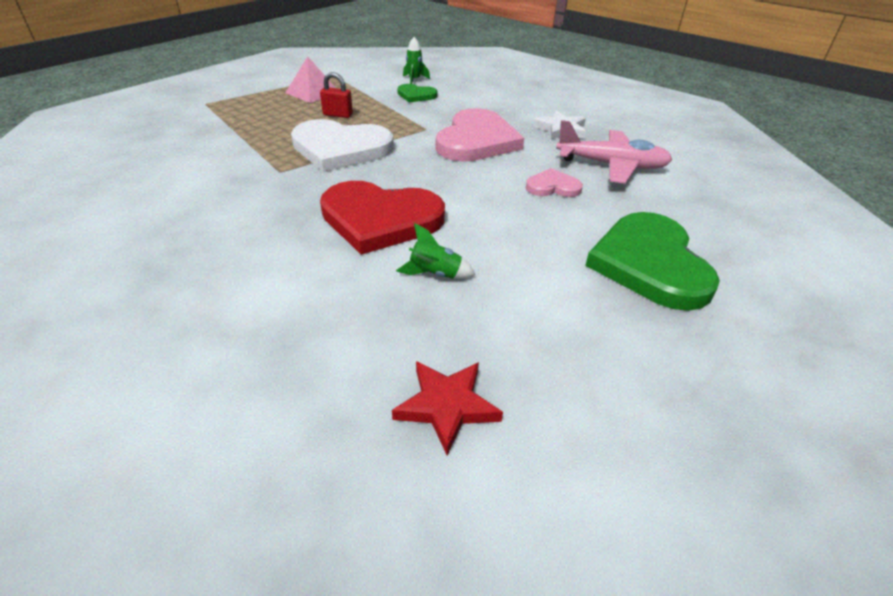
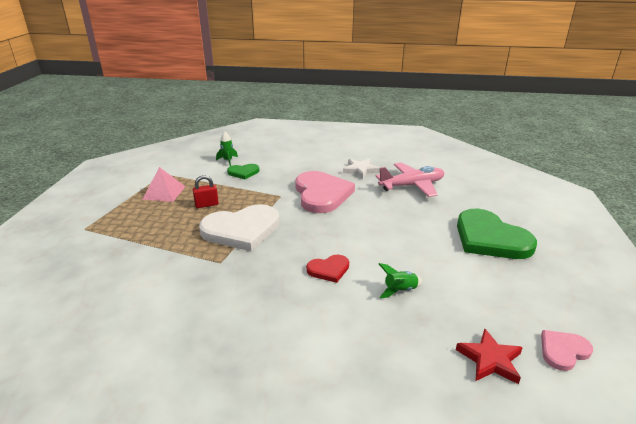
camera: 30 degrees left, 10 degrees down
(380, 219) = (329, 269): red heart -> red heart, size x0.49
(552, 187) = (397, 210): pink heart -> pink heart (563, 351)

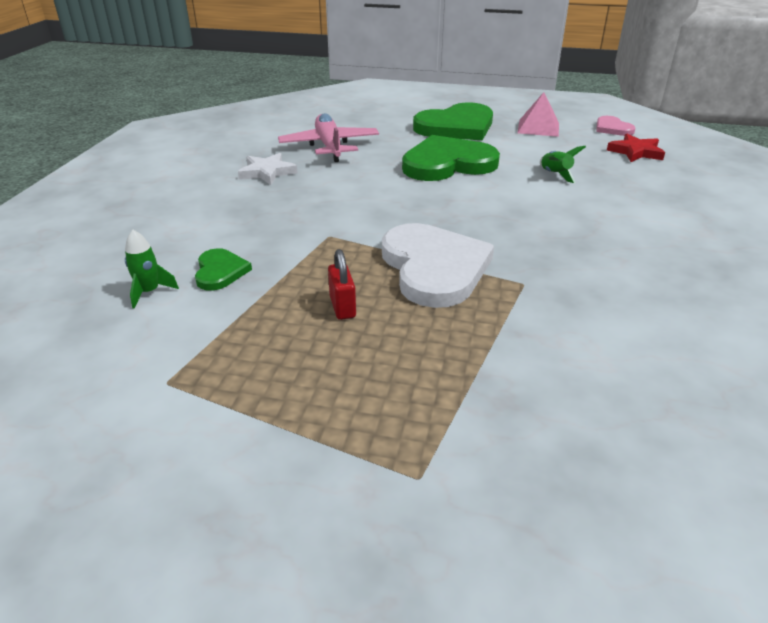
camera: 85 degrees left, 5 degrees up
(164, 192) = (271, 368): pink pyramid -> pink pyramid (538, 127)
(321, 194) = (334, 203): pink heart -> none
(329, 269) = (526, 207): red heart -> none
(401, 234) = (447, 163): none -> green heart

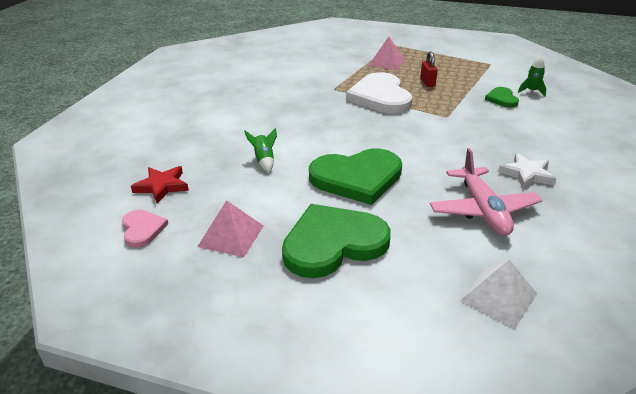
camera: 175 degrees left, 0 degrees up
(341, 111) = (498, 297): none -> white pyramid
(429, 374) = (386, 62): none -> pink pyramid

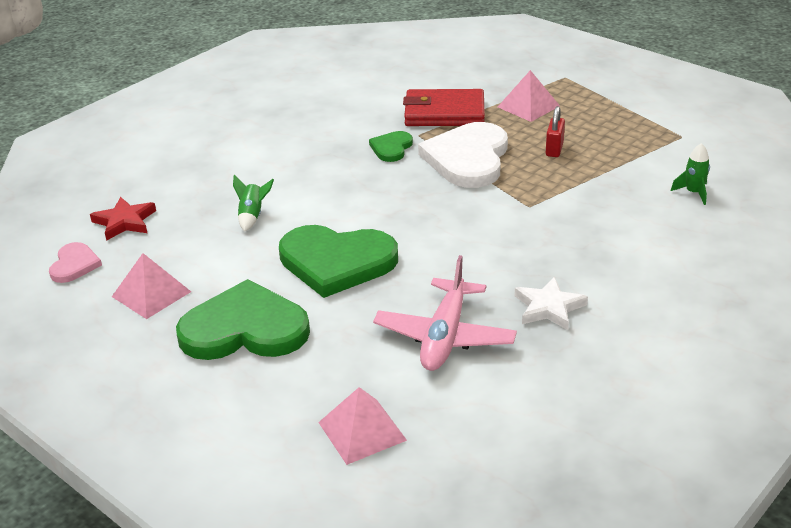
camera: 25 degrees right, 0 degrees up
(338, 74) = (444, 113): none -> red wallet
(498, 297) = (362, 431): white pyramid -> pink pyramid
(502, 99) = (634, 196): green heart -> green heart (391, 148)

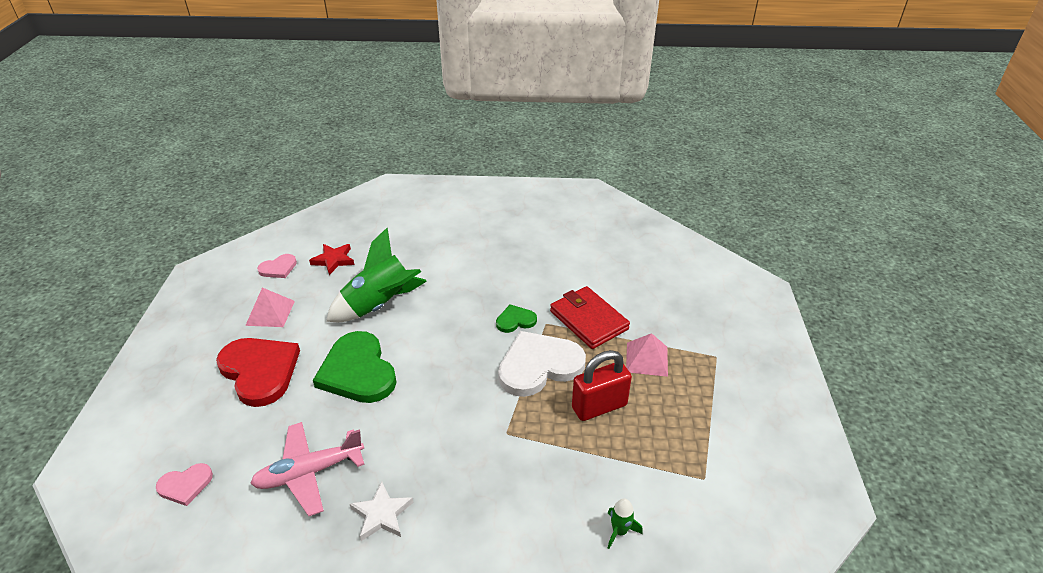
camera: 50 degrees right, 5 degrees up
(245, 329) = (260, 371): green heart -> red heart
(252, 216) = (380, 305): green rocket -> green rocket, size x2.38
(362, 431) = (185, 485): pink pyramid -> pink heart
(554, 149) = (599, 406): red padlock -> red padlock, size x1.82

